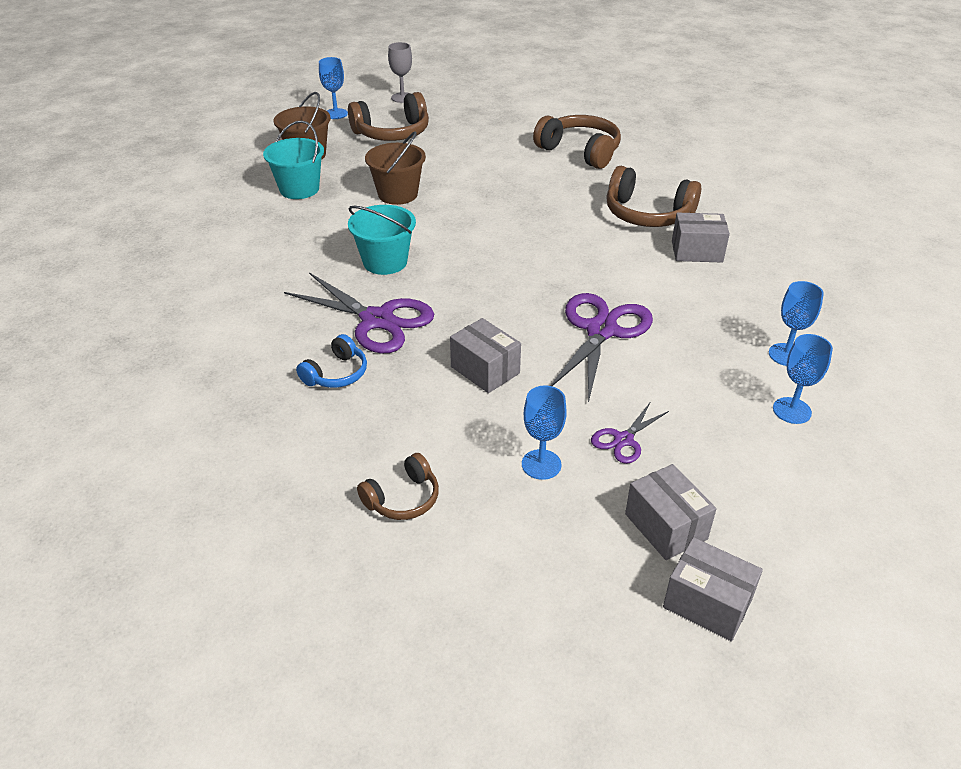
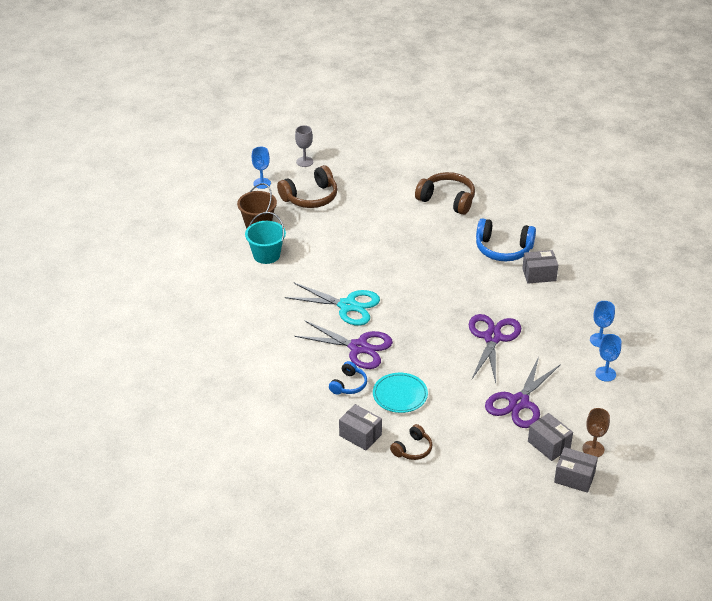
camera: 10 degrees left, 0 degrees up
(385, 262) = (347, 306): turquoise bucket -> turquoise scissors
(397, 194) = (335, 251): brown bucket -> none
(415, 401) = (400, 395): none -> turquoise plate
(485, 370) = (432, 371): grey box -> grey box (360, 435)
(541, 464) = (479, 422): blue goblet -> none
(623, 440) = (519, 402): purple scissors -> purple scissors, size x1.98
(647, 214) = (503, 249): brown headphones -> blue headphones
(754, 548) = (593, 449): none -> brown goblet

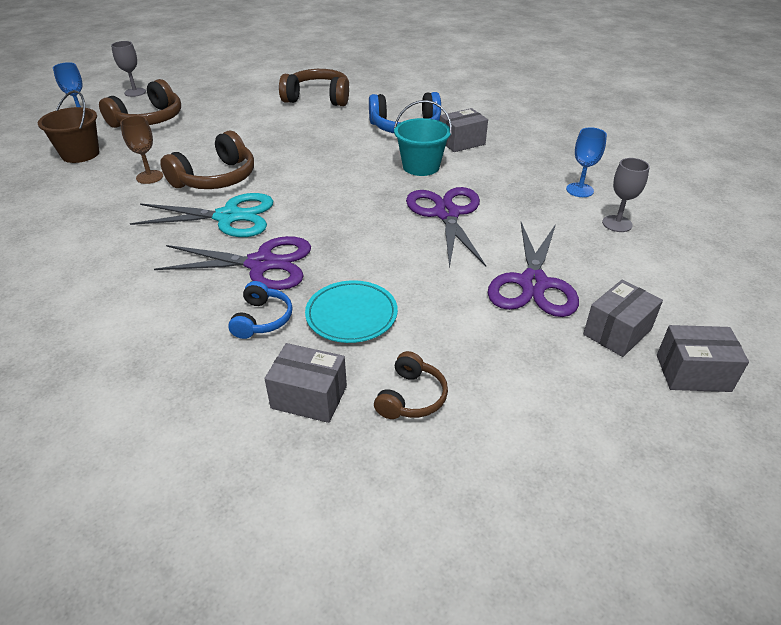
camera: 20 degrees left, 0 degrees up
(266, 255) = (96, 182): turquoise bucket -> turquoise bucket (421, 166)
(347, 270) = (216, 178): none -> brown headphones
(549, 445) = (617, 332): grey box -> grey box turned 75 degrees counterclockwise
(593, 449) = (682, 322): brown goblet -> brown goblet (149, 177)
(605, 374) = (617, 224): blue goblet -> grey goblet

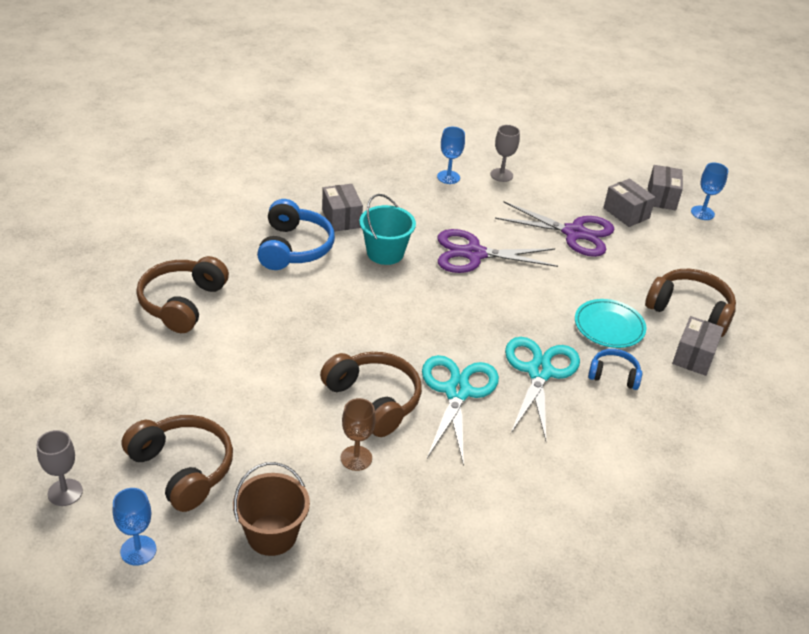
camera: 85 degrees left, 0 degrees up
(261, 264) = (539, 372): purple scissors -> turquoise scissors
(411, 397) = (690, 311): brown headphones -> brown headphones, size x1.76
(690, 426) = (702, 213): none -> blue goblet

